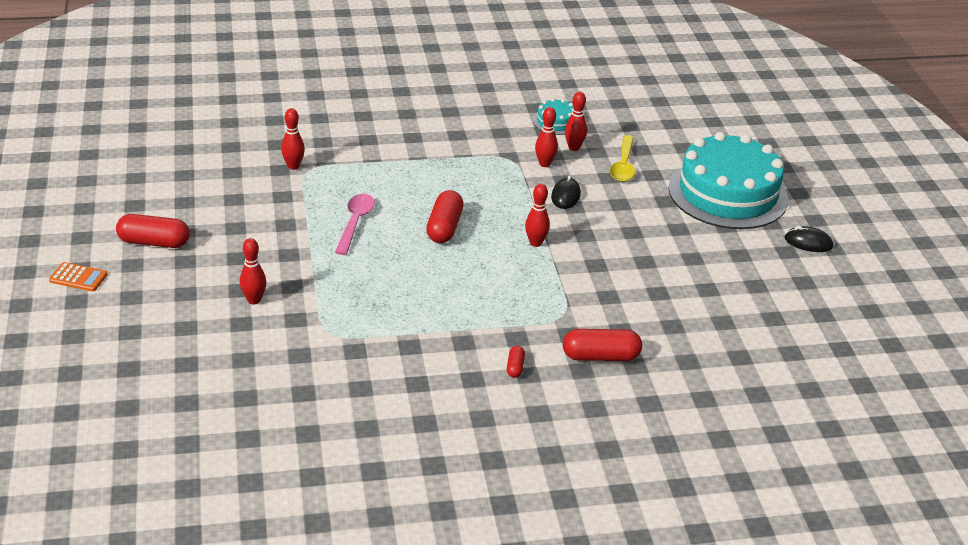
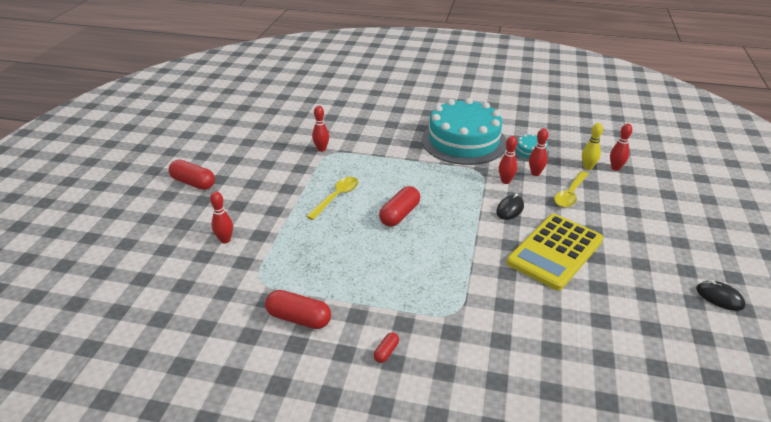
camera: 25 degrees right, 0 degrees up
(78, 277) = (128, 197): orange calculator -> none
(355, 223) = (336, 197): pink spoon -> yellow spoon
(535, 243) = (465, 242): red bowling pin -> red bowling pin (615, 168)
(600, 356) = (468, 362): red capsule -> red capsule (299, 318)
(629, 129) = (587, 167): none -> yellow bowling pin
(635, 232) = (555, 251): none -> yellow calculator
(728, 193) = (654, 235): turquoise cake -> turquoise cake (464, 141)

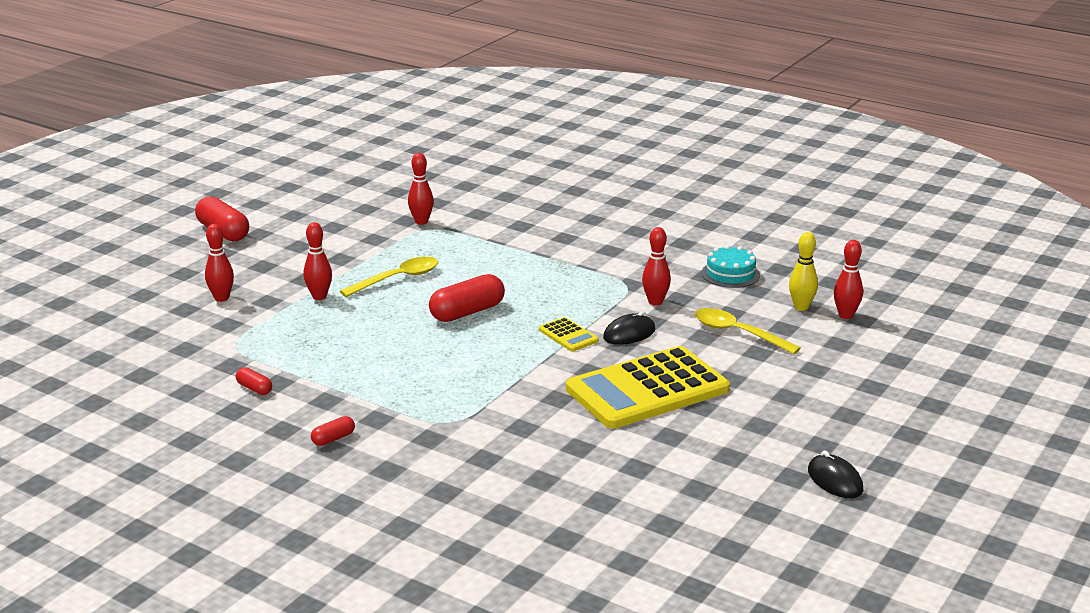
camera: 20 degrees right, 10 degrees down
(299, 318) = (254, 388): red capsule -> red capsule, size x0.50
(464, 141) = (639, 245): turquoise cake -> none
(475, 219) = (568, 335): none -> yellow calculator
(535, 173) = (710, 300): red bowling pin -> red bowling pin (319, 297)
(570, 194) = (738, 333): yellow spoon -> yellow spoon turned 75 degrees clockwise

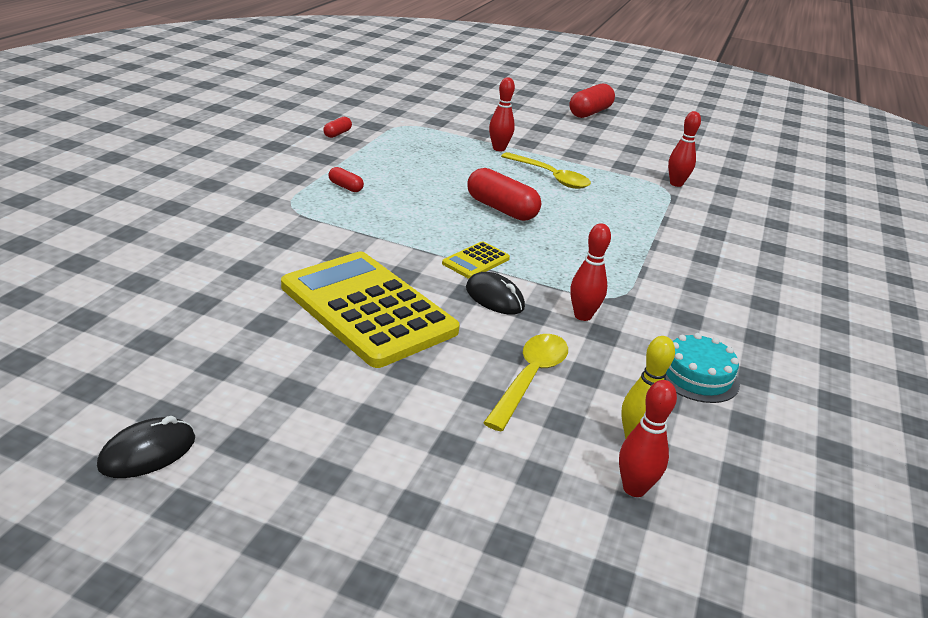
camera: 75 degrees right, 5 degrees up
(221, 298) = (478, 117): red bowling pin -> none
(333, 439) = (261, 162): red capsule -> red capsule (345, 187)

